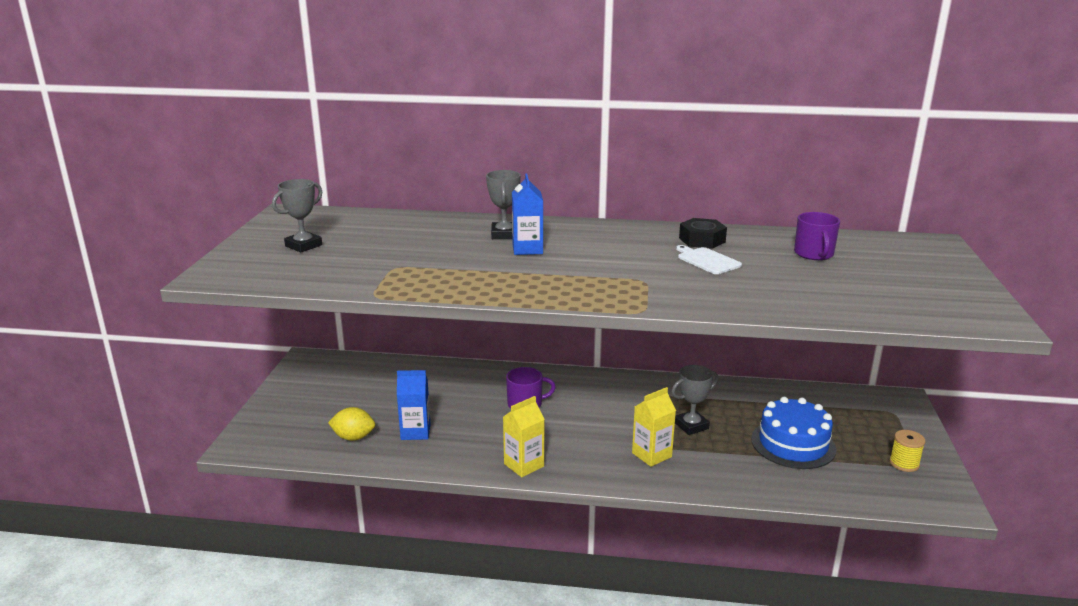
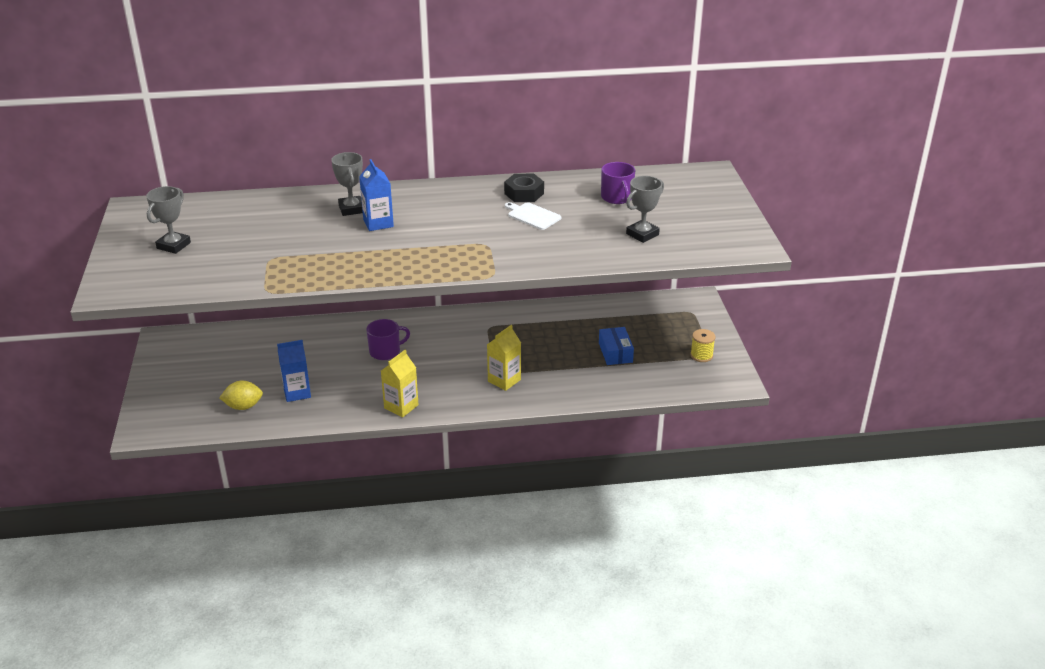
camera: 15 degrees left, 10 degrees up
(691, 426) = (531, 349): grey trophy -> grey trophy (642, 234)
(793, 444) = (615, 352): blue cake -> blue box

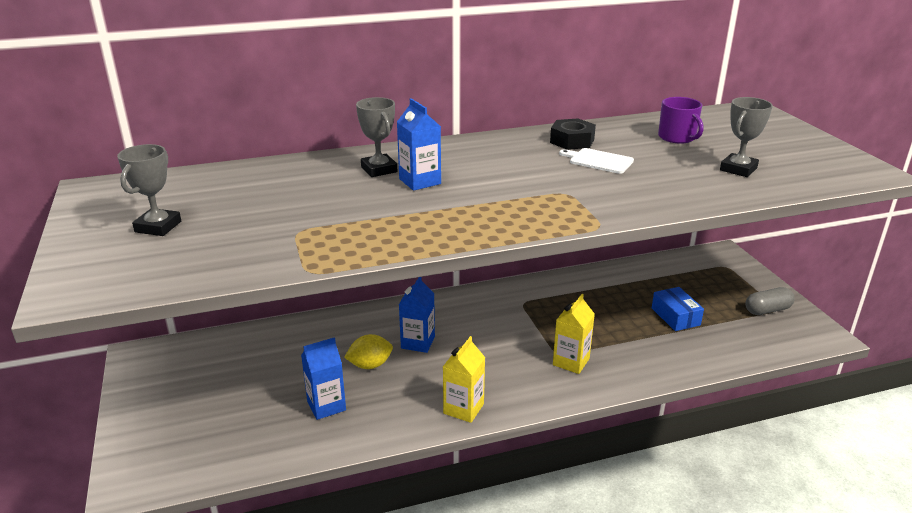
camera: 10 degrees left, 5 degrees down
(243, 406) = (261, 433): yellow lemon -> yellow lemon (370, 365)
(386, 351) = (418, 342): purple mug -> blue carton
(701, 355) = (767, 310): yellow spool -> grey capsule

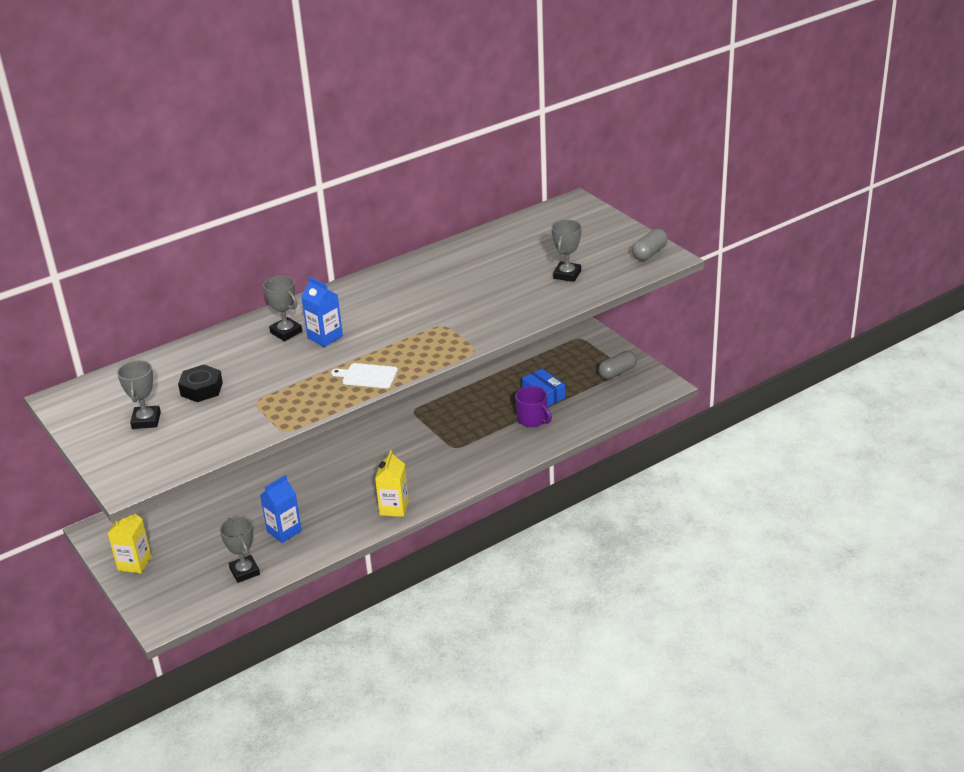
camera: 15 degrees left, 5 degrees up
(257, 445) = (245, 571): none -> grey trophy
(370, 365) = (304, 492): yellow lemon -> none
(418, 342) = (336, 465): blue carton -> none
(571, 362) = (467, 452): yellow carton -> yellow carton (134, 563)
(572, 141) = (431, 270): black nut -> black nut (201, 389)
(599, 161) = (459, 287): white cutting board -> white cutting board (367, 376)
(677, 137) = (516, 249): purple mug -> purple mug (533, 419)
(849, 165) = (649, 253): none -> grey capsule

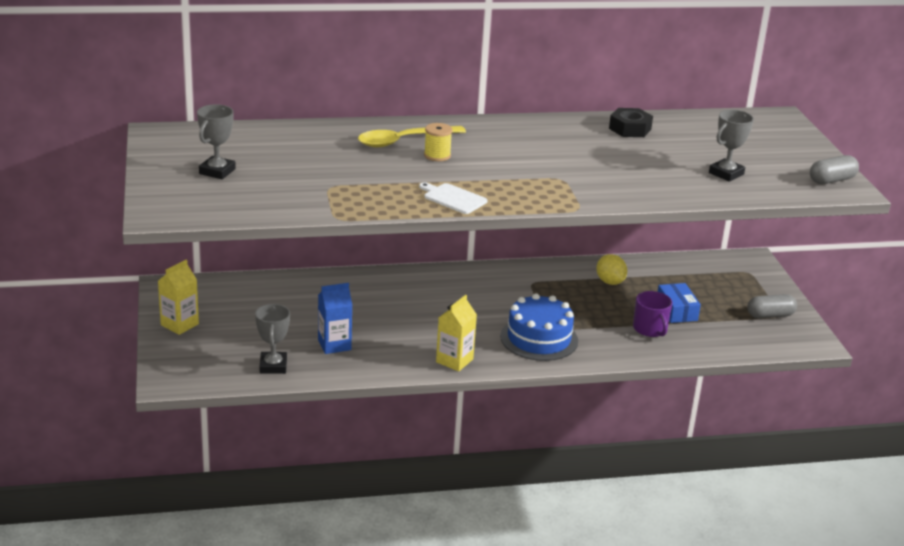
camera: 20 degrees right, 5 degrees down
(201, 389) = (287, 162): black nut -> black nut (630, 129)
(286, 332) = (403, 141): grey trophy -> yellow spoon
(325, 337) = (437, 155): blue carton -> yellow spool
(450, 461) = (539, 338): none -> blue cake
(476, 386) = (610, 282): none -> yellow lemon

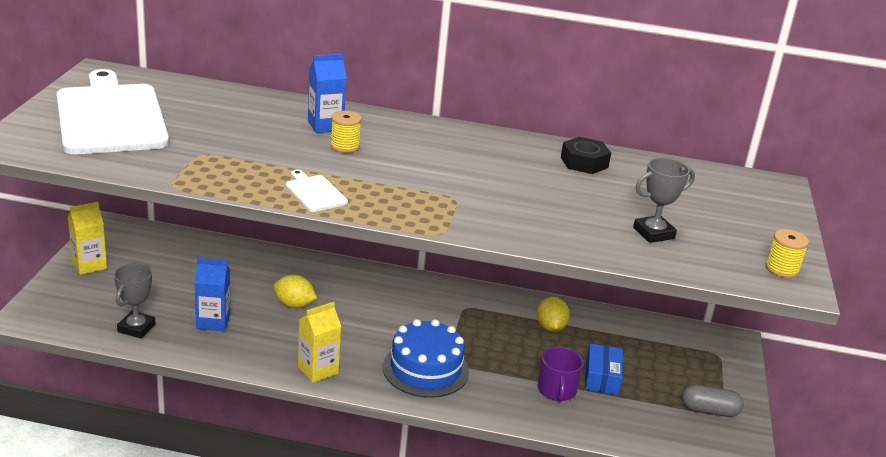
camera: 20 degrees right, 0 degrees up
(217, 171) = (110, 117): grey trophy -> white cutting board
(390, 314) = (294, 305): none -> yellow lemon
(403, 141) = (325, 125): yellow spoon -> blue carton
(831, 180) = (782, 269): grey capsule -> yellow spool

